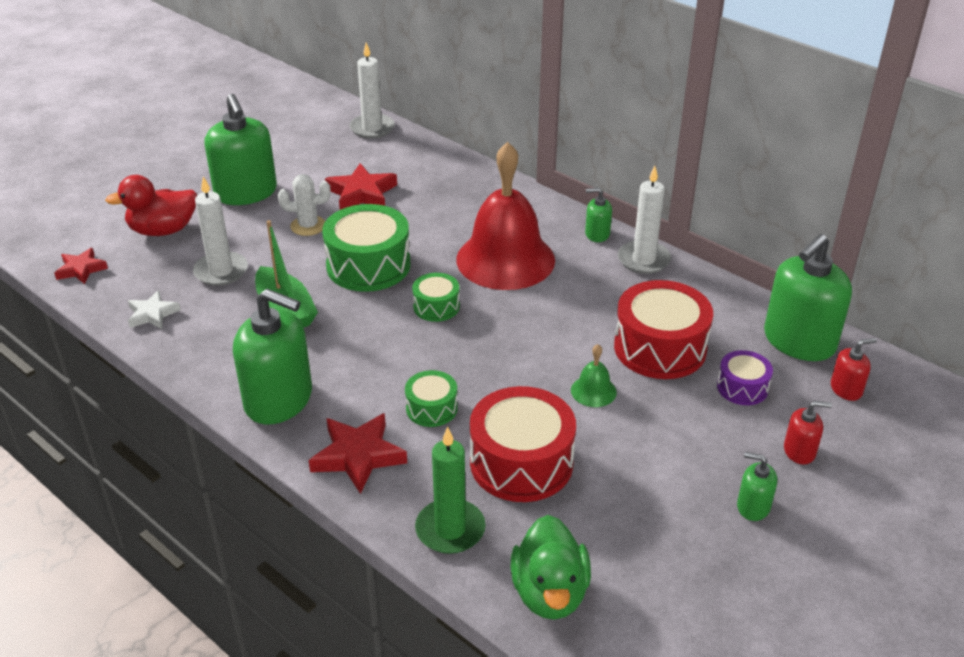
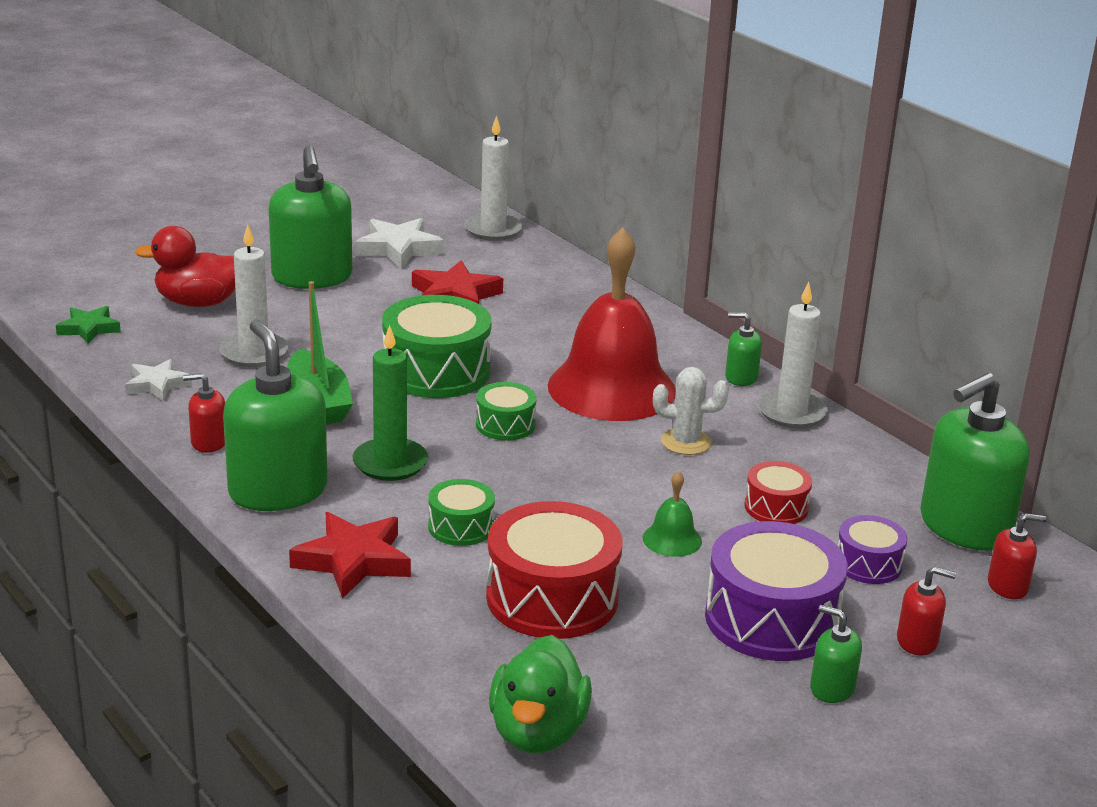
camera: 10 degrees right, 10 degrees down
(81, 269) = (89, 329): red star -> green star
(210, 362) = (209, 442): none -> red soap dispenser
(279, 400) = (278, 491): green soap dispenser -> green soap dispenser turned 150 degrees counterclockwise
(305, 156) = (398, 249): none -> white star
(308, 226) = (376, 321): white cactus -> white cactus (686, 442)
(450, 529) = (438, 650): green candle -> green candle (390, 463)
(660, 348) = (776, 507): red drum -> red drum, size x0.53
(689, 451) = (771, 619): none -> purple drum

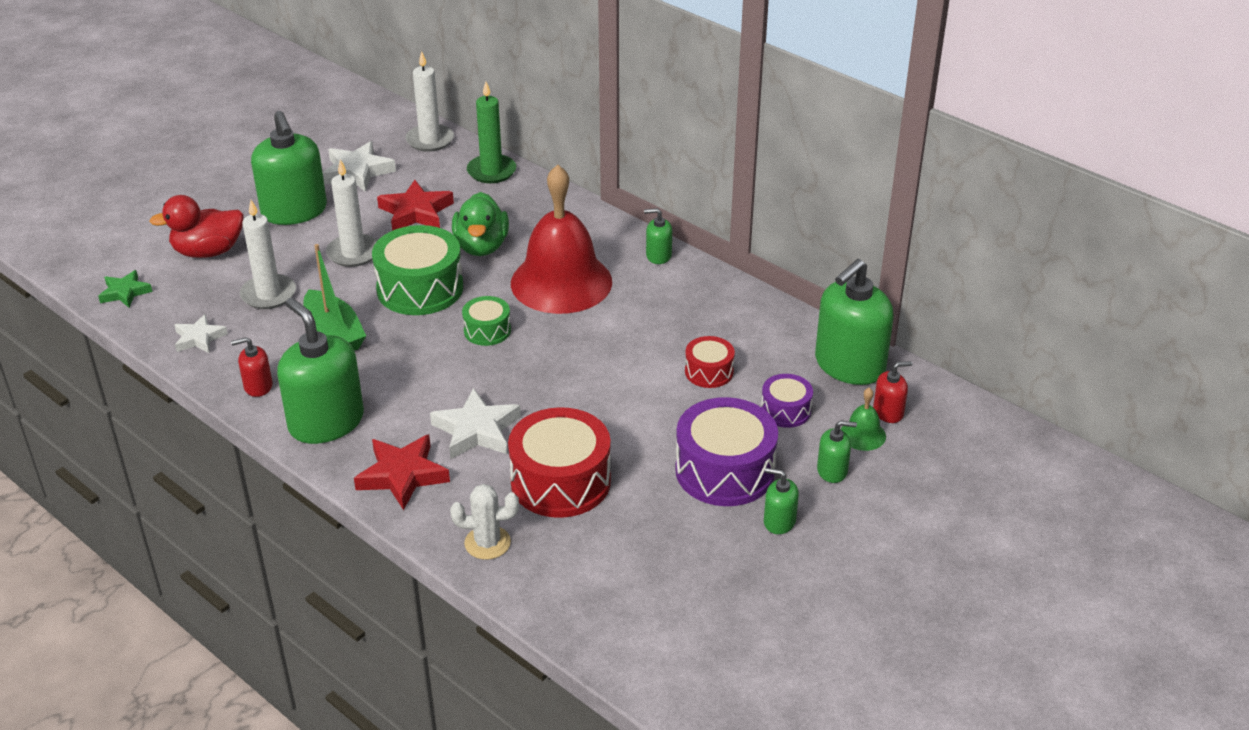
camera: 10 degrees left, 10 degrees up
(390, 463) = (407, 381): green candle -> green candle (491, 171)
(461, 527) = (476, 430): green drum -> white star
(537, 732) = (577, 597): green duck -> green duck (481, 246)
(672, 539) = (638, 414): green bell -> green bell (862, 434)
(686, 442) = (629, 324): white cactus -> white cactus (487, 543)
(791, 412) = (703, 282): white candle -> white candle (353, 253)
(917, 641) = (832, 471): red soap dispenser -> green soap dispenser

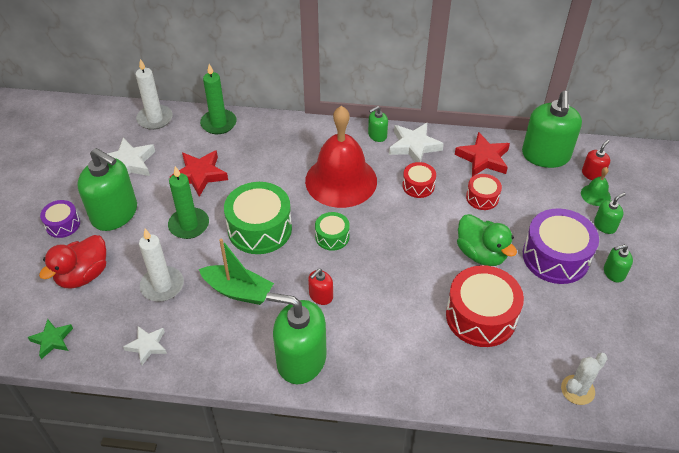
camera: 35 degrees left, 10 degrees up
(258, 386) = (228, 359): red soap dispenser -> red soap dispenser (321, 296)
(353, 253) = (189, 225): white candle -> green candle
(402, 475) = (388, 369): red star -> red star (483, 158)
(476, 430) = (398, 310): white star -> white star (414, 146)
(481, 246) = (267, 179): green duck -> green duck (481, 254)
(487, 543) = (485, 384): white cactus -> white cactus (577, 390)
(645, 326) = (418, 186): none -> red drum
(785, 410) = (545, 201): purple drum -> purple drum (63, 224)

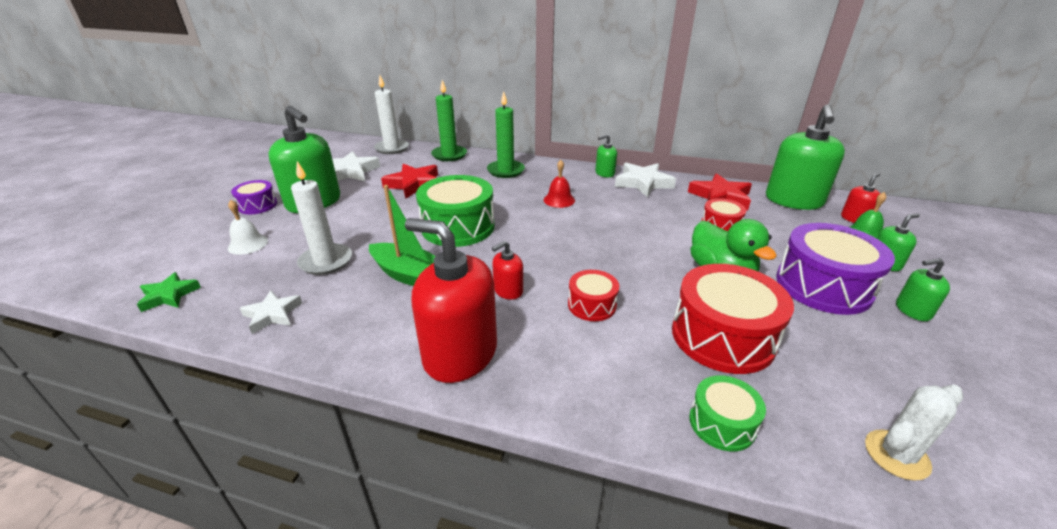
camera: 10 degrees right, 15 degrees down
(83, 275) = (248, 244): red duck -> white bell
(189, 225) = (383, 217): green candle -> green candle (505, 171)
(301, 359) = (460, 354): green soap dispenser -> red soap dispenser
(332, 237) = (537, 241): green drum -> green drum (722, 423)
(341, 180) = (559, 200): red bell -> red bell, size x0.40
(418, 186) = (645, 210): red drum -> red drum (592, 305)

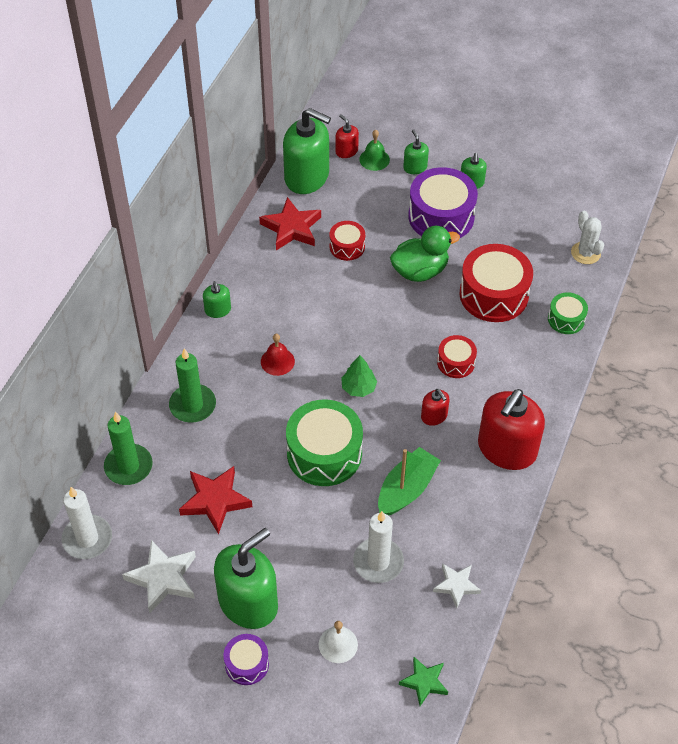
camera: 85 degrees left, 20 degrees up
(538, 241) = (358, 388): none -> green tree
(643, 183) = (249, 281): white star -> none

